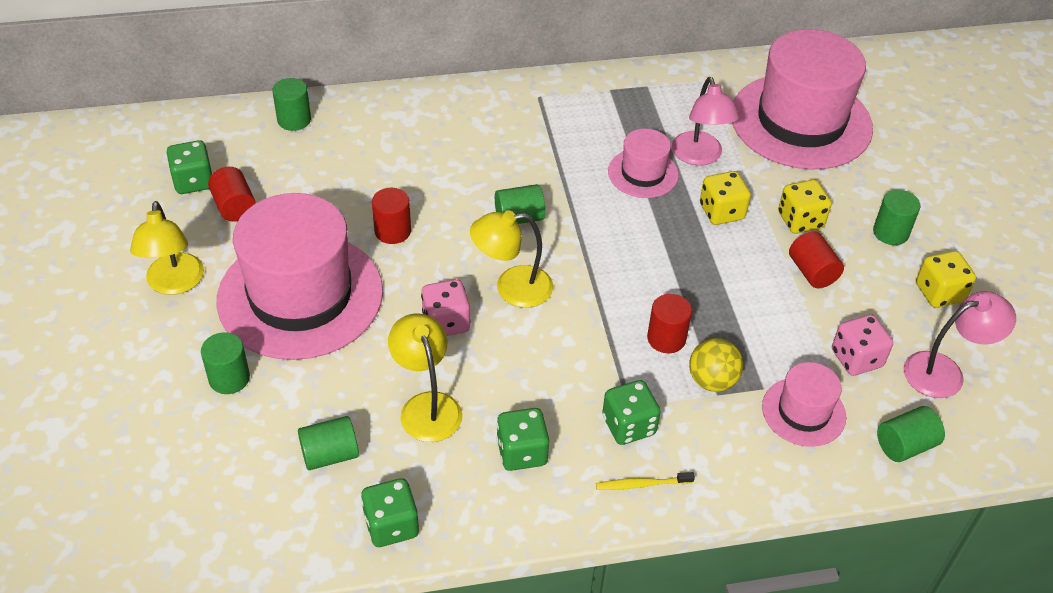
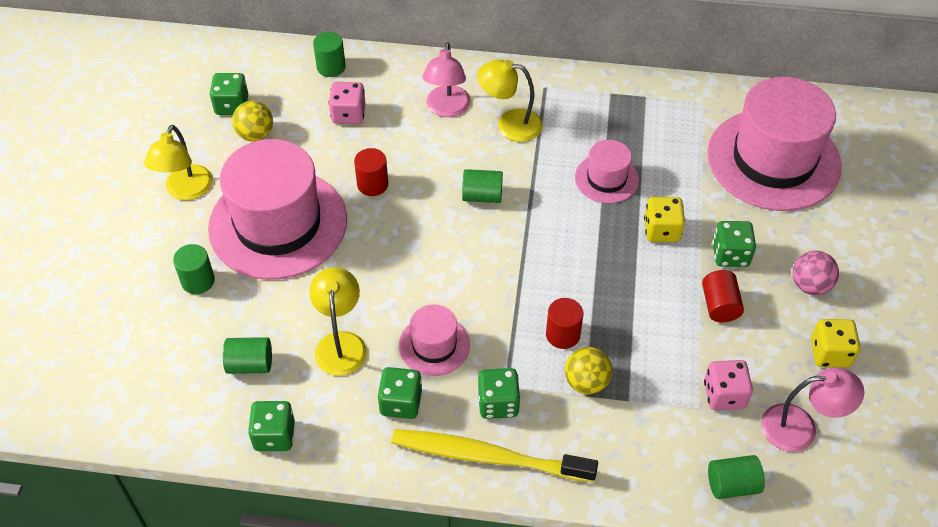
camera: 20 degrees right, 5 degrees up
(234, 206) = (255, 134): red cylinder -> yellow ball
(446, 322) = (384, 275): pink dice -> pink dice (348, 114)
(512, 288) = (450, 258): yellow lamp -> yellow lamp (510, 124)
(642, 484) = (488, 457): yellow toothbrush -> yellow toothbrush, size x2.43
(699, 156) = (664, 174): pink lamp -> pink lamp (447, 109)
(800, 220) = (730, 255): yellow dice -> green dice
(803, 412) = (654, 430): pink hat -> pink hat (434, 345)
(890, 232) = (810, 285): green cylinder -> pink ball

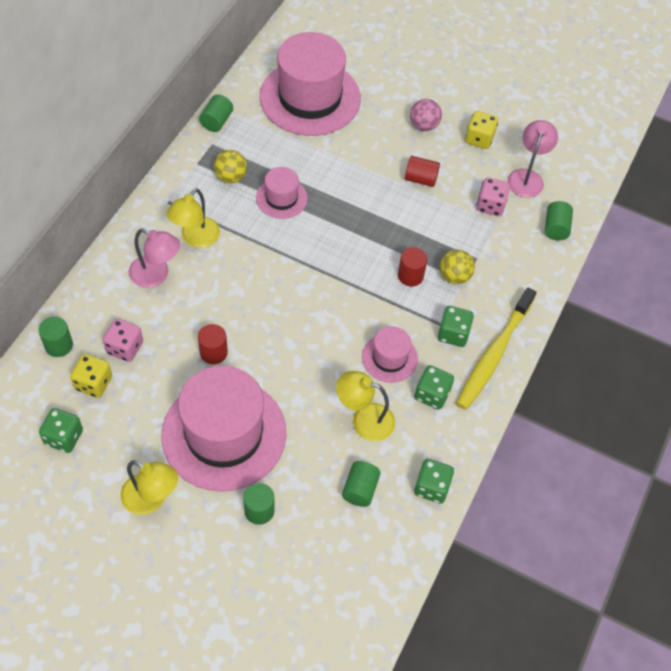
camera: 75 degrees left, 5 degrees up
(255, 134) = (111, 426): yellow ball -> yellow ball (231, 177)
(482, 196) = (261, 281): green cylinder -> green cylinder (216, 121)
(661, 230) = (344, 185): yellow dice -> yellow dice (93, 383)
(730, 255) = (381, 156): green dice -> none

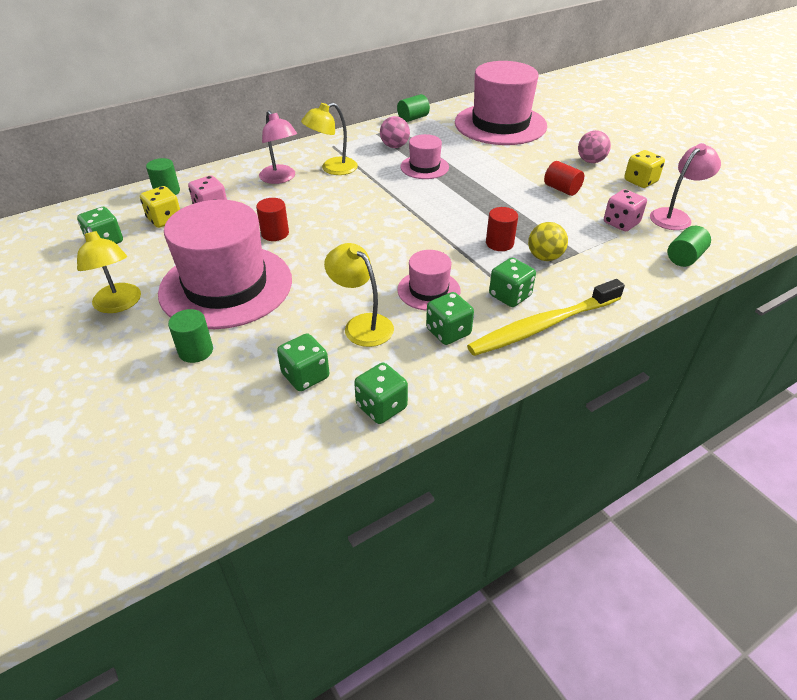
camera: 35 degrees right, 15 degrees down
(231, 177) = (394, 146): yellow ball -> pink ball
(360, 489) = (305, 376): green cylinder -> green dice

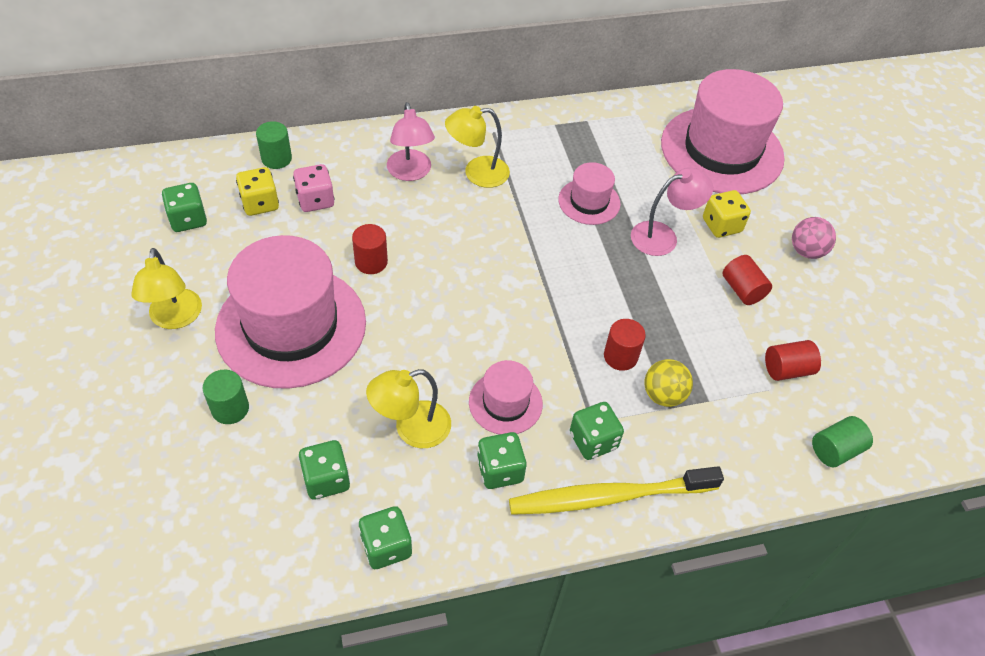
camera: 15 degrees right, 10 degrees up
(361, 325) = (411, 429): yellow lamp -> yellow lamp turned 90 degrees counterclockwise
(394, 146) = (568, 154): pink ball -> none
(413, 118) = (614, 108): green cylinder -> none
(621, 223) = (787, 369): pink dice -> red cylinder
(640, 181) = (852, 306): yellow dice -> yellow dice (721, 225)
(675, 216) = (863, 379): pink lamp -> pink lamp (663, 236)

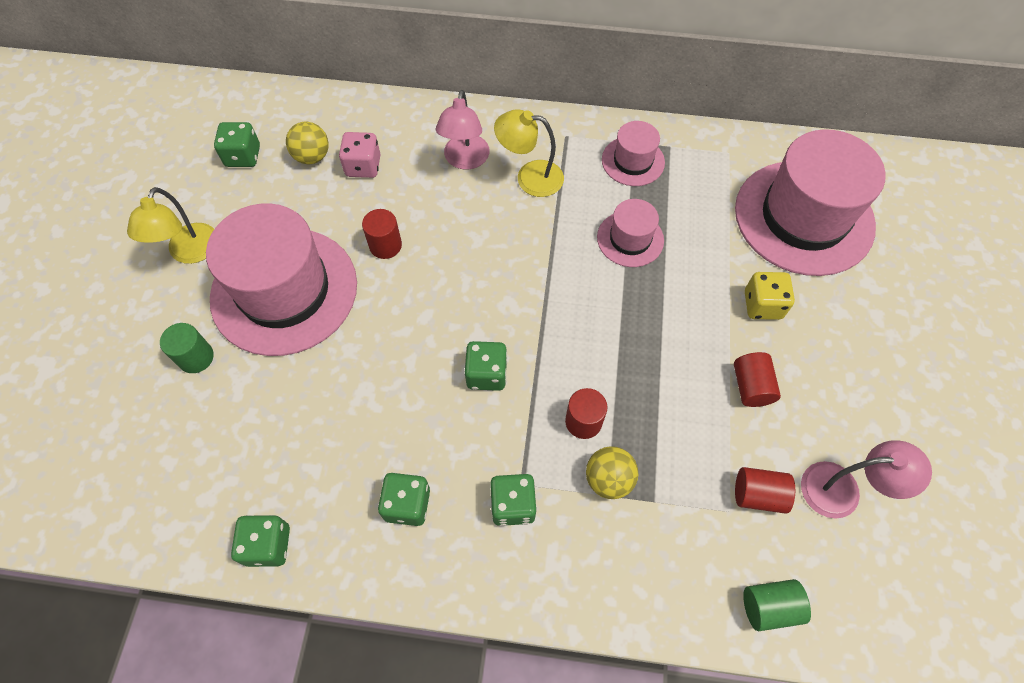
camera: 25 degrees right, 10 degrees up
(260, 203) = (312, 157): yellow dice -> yellow ball
(276, 159) = (347, 114): green cylinder -> none
(326, 479) = (246, 457): green dice -> green dice (486, 374)
(411, 429) = (345, 432): yellow lamp -> none
(505, 403) = (445, 434): pink hat -> pink hat (633, 161)
(609, 497) = (500, 571): yellow toothbrush -> none
(663, 236) = (691, 299): pink lamp -> pink lamp (842, 490)
(806, 251) = (847, 363): pink ball -> none

